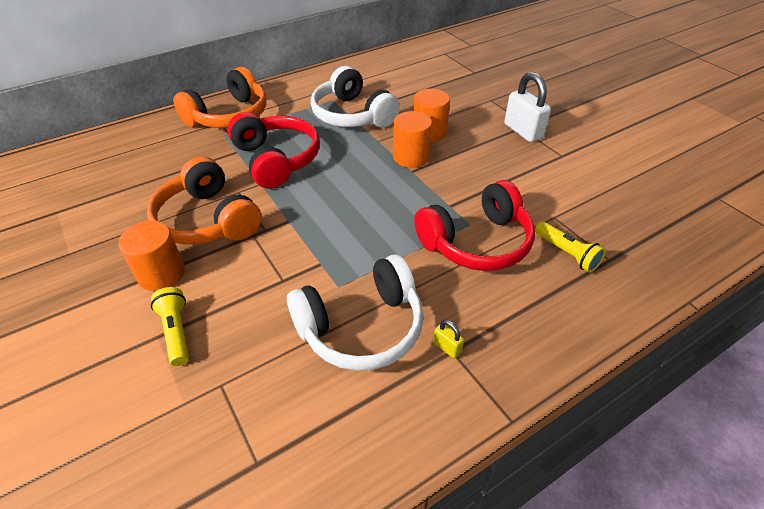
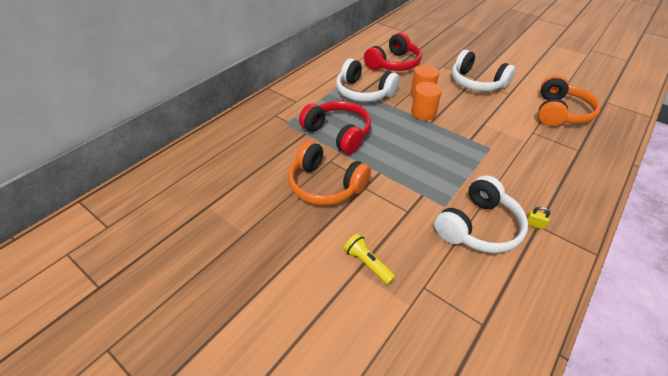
camera: 20 degrees left, 0 degrees up
(161, 274) = (325, 229): orange cylinder -> none
(229, 116) = (278, 109): orange headphones -> orange headphones (560, 113)
(476, 242) = (503, 158): red headphones -> red headphones (393, 64)
(523, 131) = (476, 83): white padlock -> white headphones
(566, 253) = (555, 152): yellow flashlight -> none

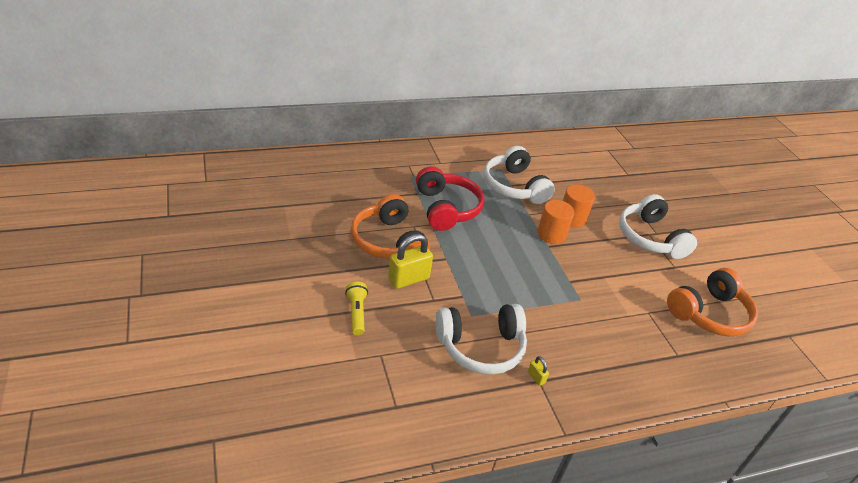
camera: 30 degrees right, 5 degrees down
(373, 206) = (408, 279): none -> yellow padlock
(393, 64) = (579, 176): red headphones -> none

